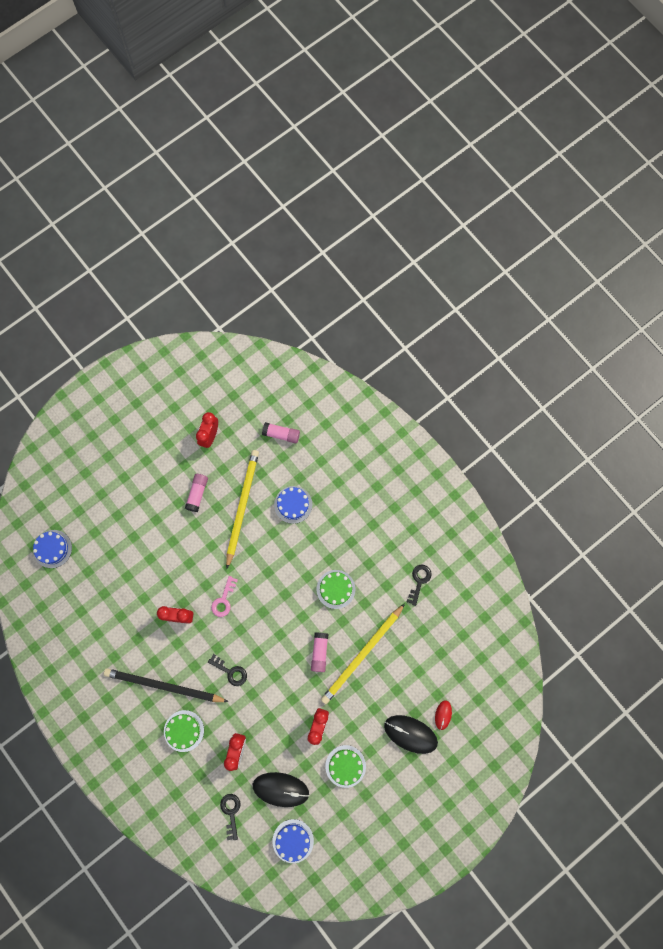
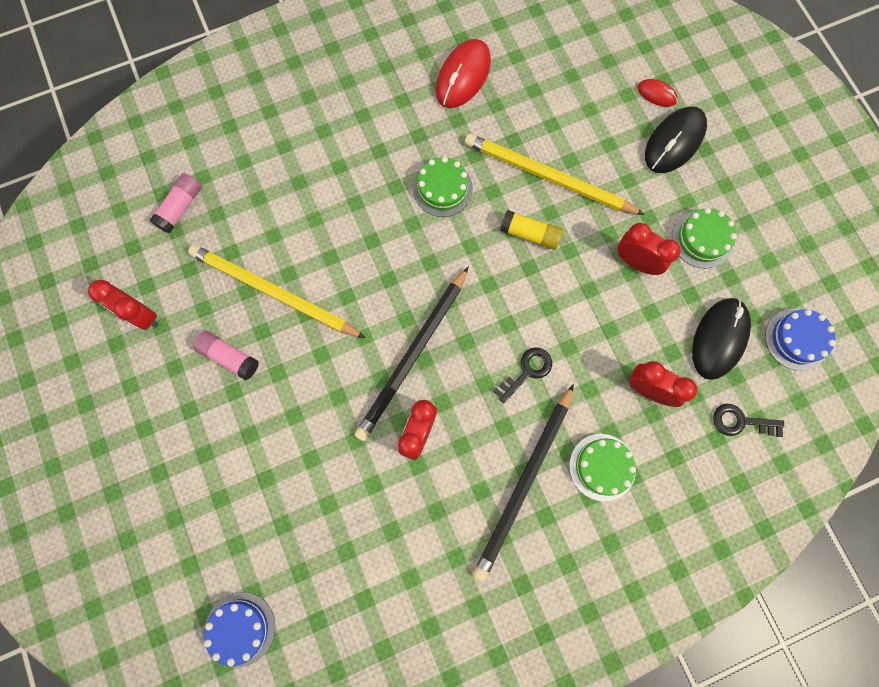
camera: 75 degrees left, 0 degrees up
(224, 600) = (412, 356): pink key -> black pencil
(293, 504) = (296, 217): blue cake -> none
(319, 652) = (530, 234): pink glue stick -> yellow glue stick
(362, 655) = (548, 177): yellow pencil -> yellow pencil turned 150 degrees clockwise
(419, 581) = (463, 76): black key -> red mouse

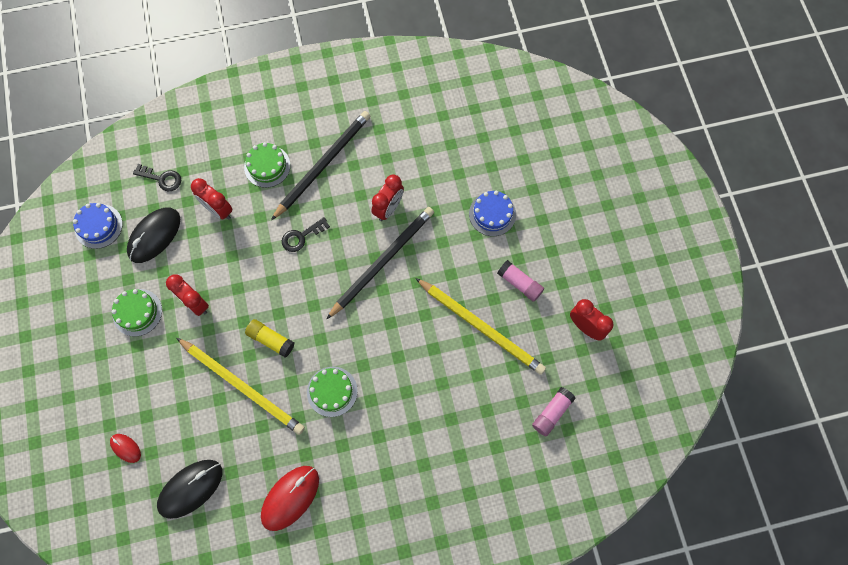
camera: 170 degrees left, 5 degrees down
(240, 628) = (524, 112): blue cake -> blue cake (492, 214)
(674, 142) = (127, 400): black mouse -> black mouse (190, 488)

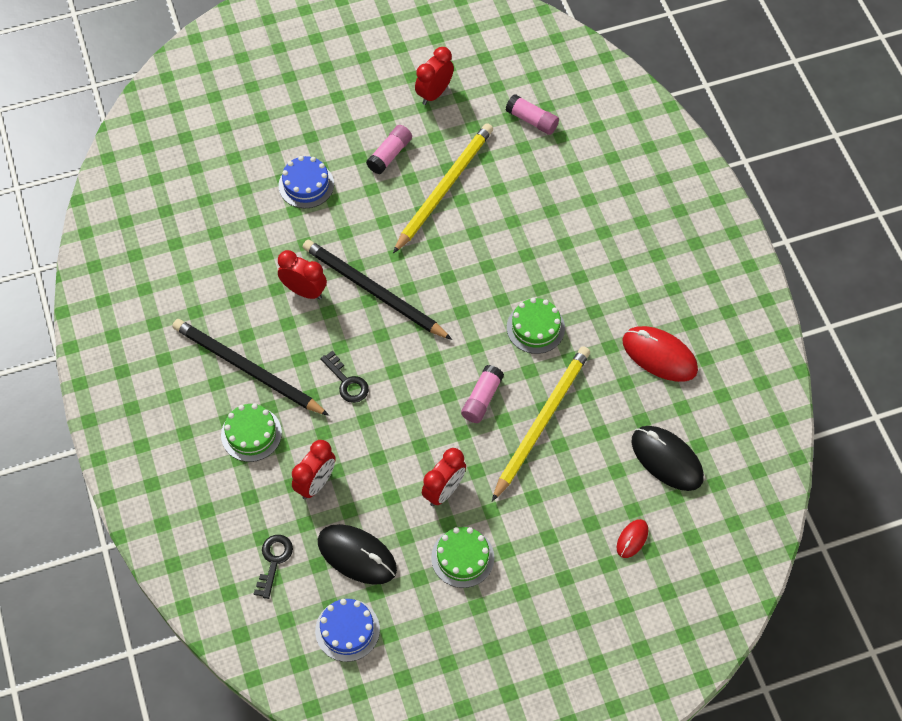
camera: 95 degrees left, 10 degrees down
(271, 340) = (482, 399): yellow glue stick -> pink glue stick

